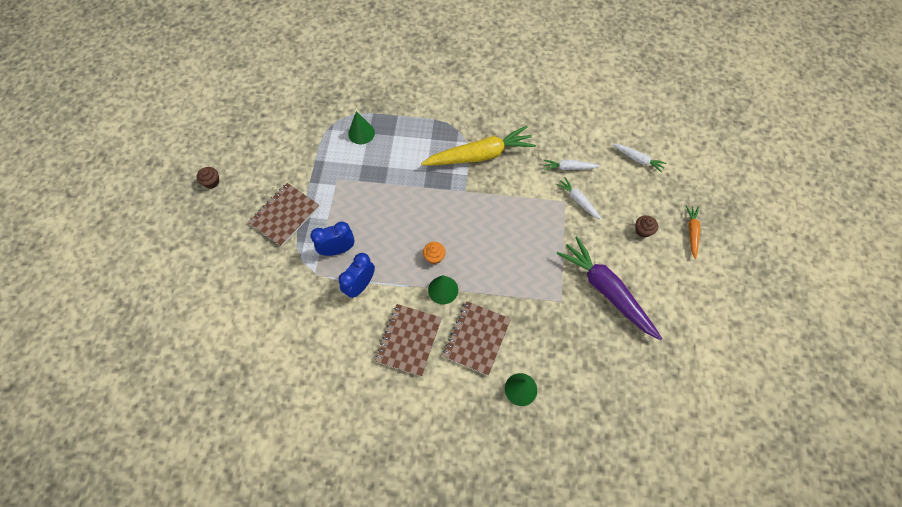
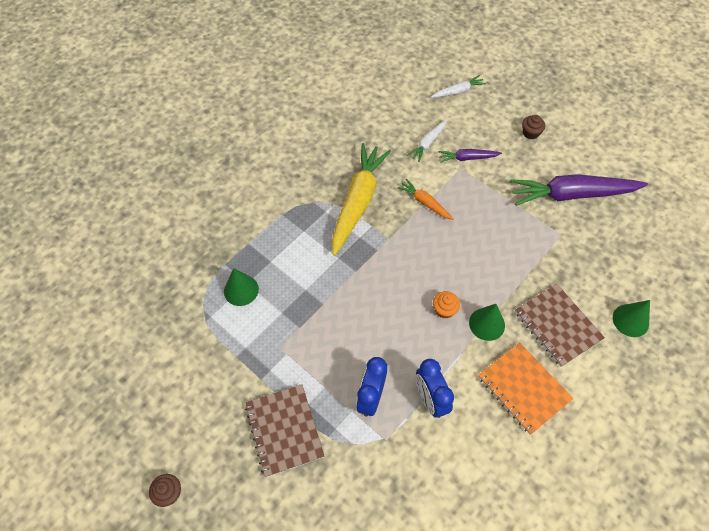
camera: 55 degrees left, 5 degrees down
(409, 340) = (523, 388): brown notebook -> orange notebook
(578, 200) = (467, 158): white carrot -> purple carrot
(692, 232) = (555, 103): orange carrot -> orange carrot (425, 203)

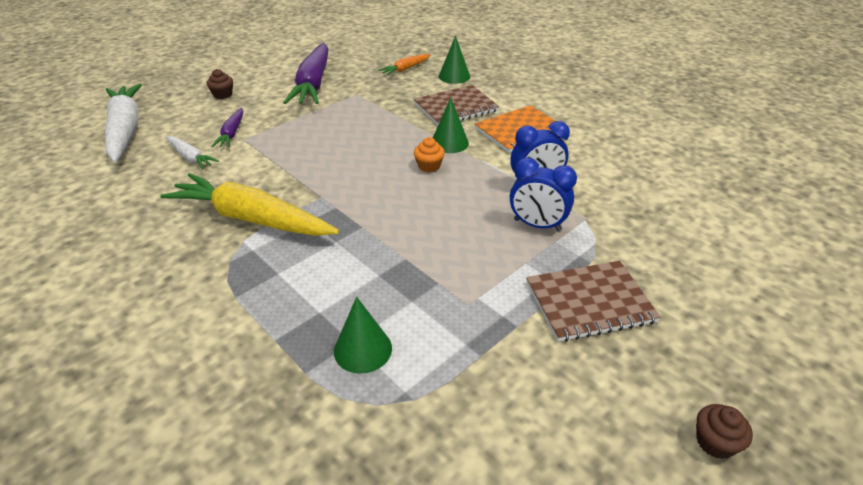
camera: 85 degrees left, 20 degrees down
(425, 203) = (280, 167): orange carrot -> orange carrot (405, 69)
(458, 91) = (125, 130): white carrot -> white carrot, size x2.07

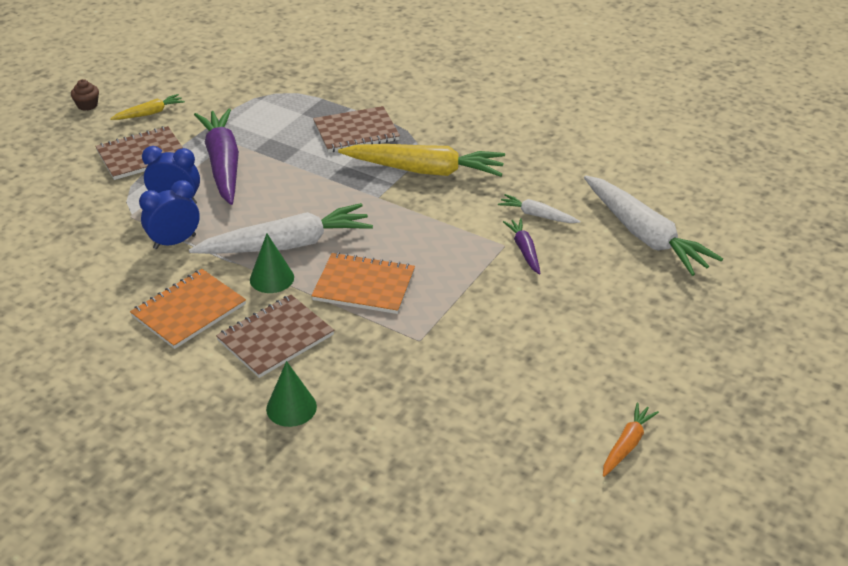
camera: 165 degrees right, 0 degrees up
(223, 94) = (595, 307): brown cupcake -> none
(293, 290) = (356, 132): none -> brown notebook
(313, 84) = (492, 350): purple carrot -> purple carrot (223, 164)
(363, 349) = (293, 111): green cone -> none
(377, 128) = (364, 286): none -> orange notebook
(405, 69) = (374, 412): orange carrot -> orange carrot (627, 444)
(429, 166) = (287, 245): orange cupcake -> white carrot
(594, 393) = (150, 113): none -> yellow carrot

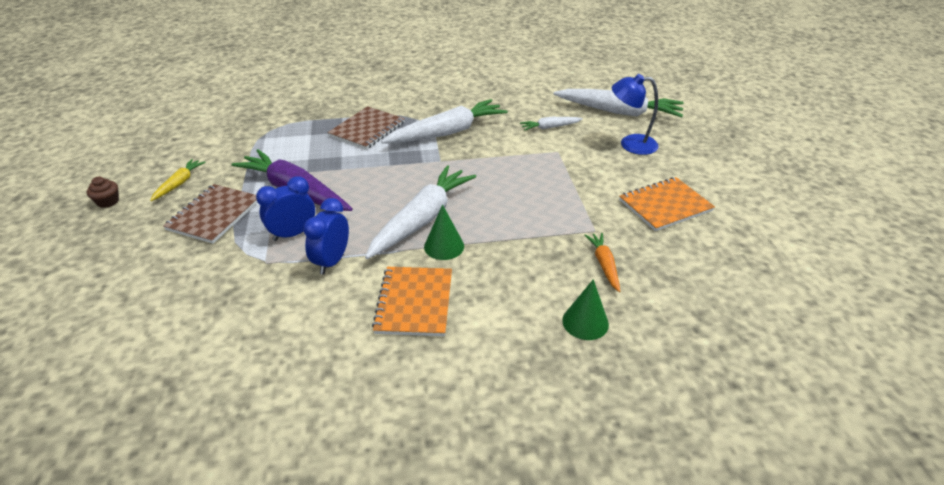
camera: 40 degrees left, 0 degrees up
(276, 338) = (505, 283): brown notebook -> none
(364, 286) = (512, 217): orange notebook -> orange notebook (665, 205)
(425, 170) = (447, 132): yellow carrot -> white carrot
(524, 250) = (572, 149): purple carrot -> none
(596, 277) = (630, 144): none -> blue lamp
(627, 444) = (782, 221): orange carrot -> orange carrot (604, 264)

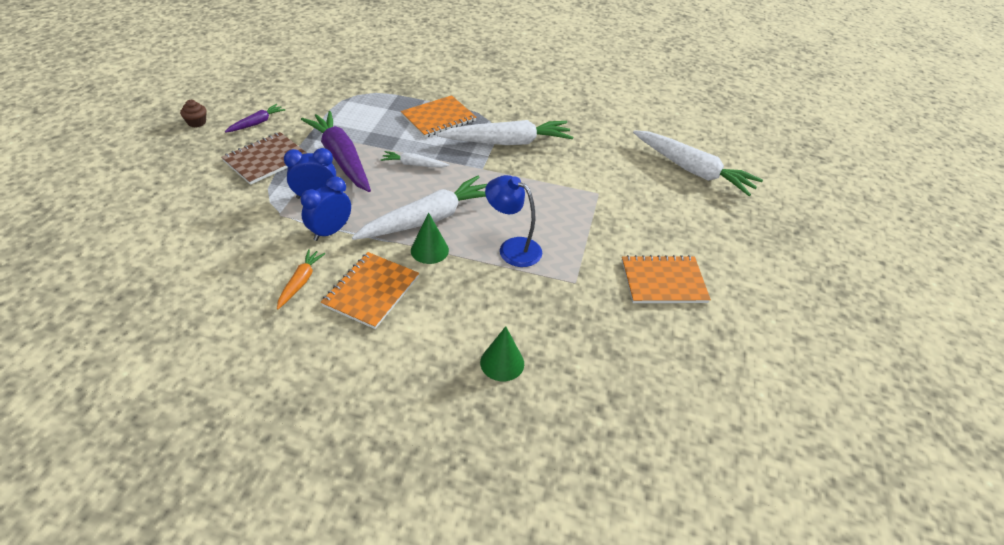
camera: 20 degrees right, 5 degrees up
(179, 183) = (257, 123): yellow carrot -> purple carrot
(367, 129) = (438, 118): brown notebook -> orange notebook
(550, 127) = (609, 166): white carrot -> white carrot (414, 164)
(604, 264) = (559, 317): orange carrot -> orange carrot (300, 282)
(630, 144) = (677, 208): blue lamp -> blue lamp (512, 248)

